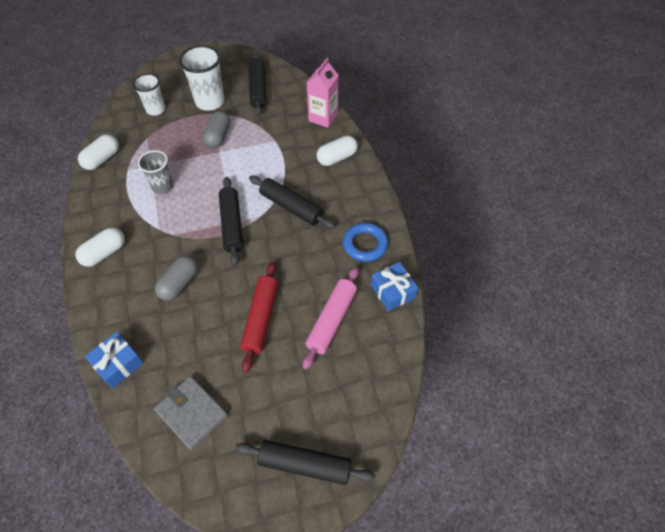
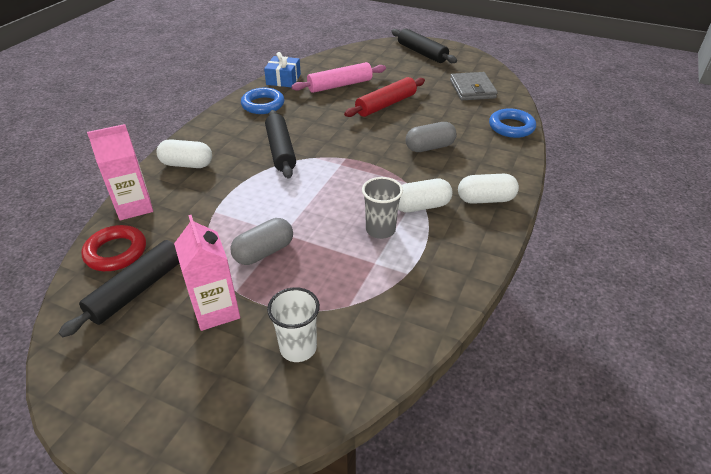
camera: 140 degrees left, 15 degrees down
(102, 159) = (431, 308): white capsule -> white capsule (421, 206)
(118, 364) = (511, 127): blue gift -> blue ring
(210, 102) = (216, 310): white cup -> pink carton
(232, 225) = (345, 163): black rolling pin -> none
(294, 95) = (116, 252): none -> red ring

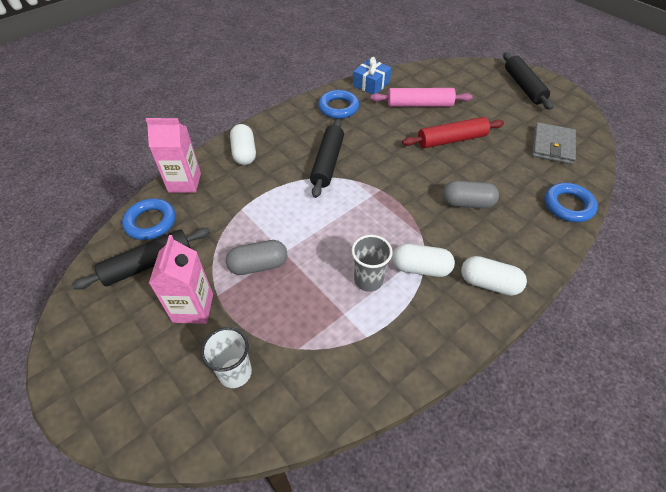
camera: 25 degrees right, 10 degrees up
(116, 252) = (151, 222): red ring -> blue ring
(187, 164) = (244, 153): white capsule -> white capsule turned 45 degrees clockwise

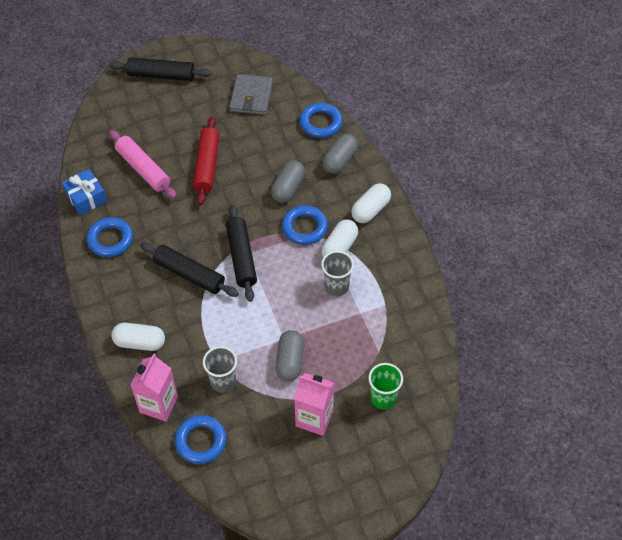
camera: 70 degrees left, 5 degrees up
(148, 264) = (252, 448): black rolling pin -> black rolling pin (241, 257)
(219, 219) = (223, 381): none -> grey cup
(235, 372) = (383, 398): white cup -> green cup
(419, 104) = (143, 169): pink rolling pin -> pink rolling pin turned 60 degrees counterclockwise
(427, 230) = (304, 227): none -> blue ring
(534, 235) = (340, 160): none -> grey capsule
(552, 146) = (251, 97): grey wallet -> grey wallet turned 60 degrees clockwise

